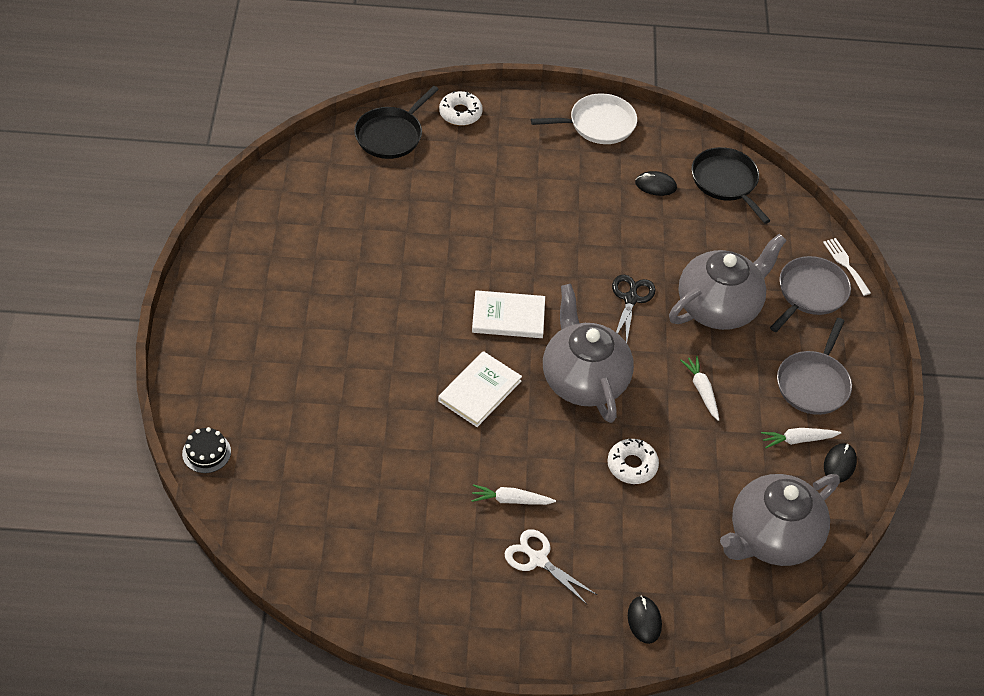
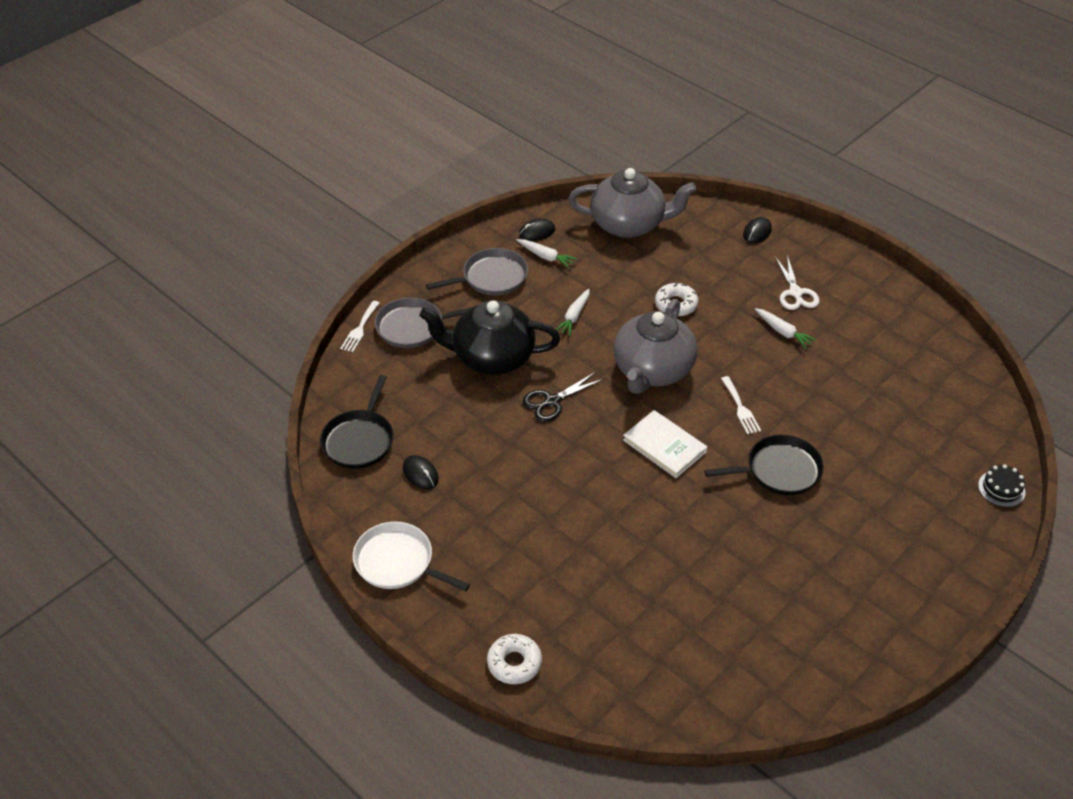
camera: 135 degrees left, 5 degrees down
(391, 135) = (608, 684): black pan -> black pan (779, 470)
(479, 391) = (740, 408): white book -> white fork
(719, 306) = (491, 357): grey teapot -> black teapot

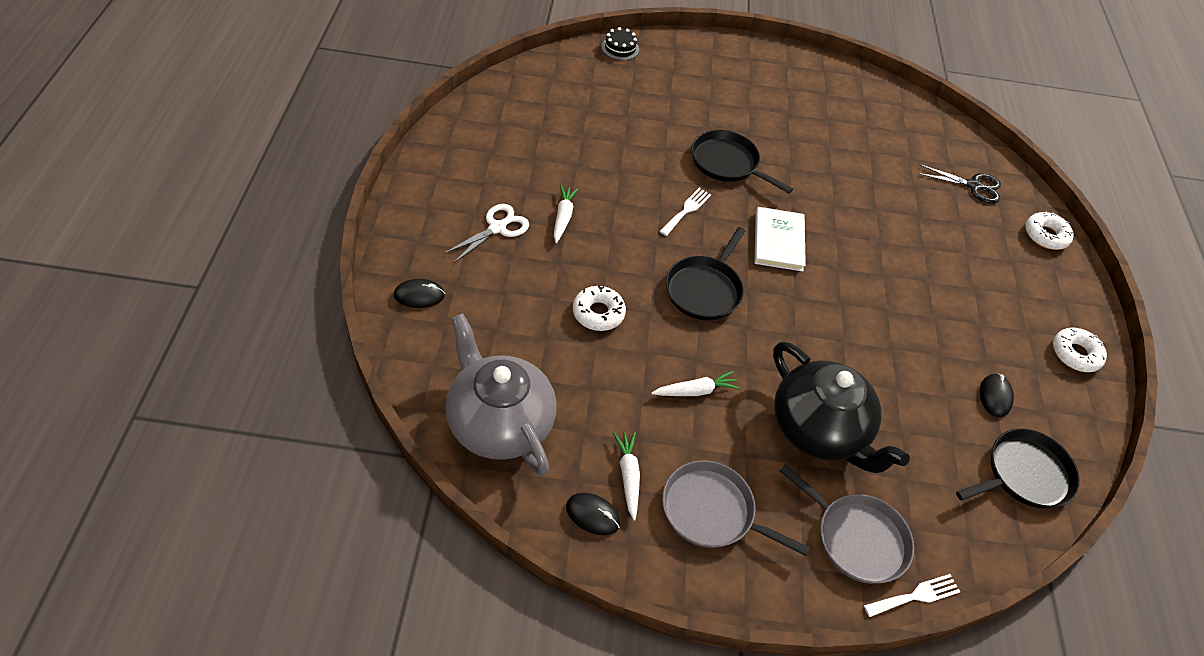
camera: 135 degrees left, 5 degrees up
(398, 562) = (1075, 354): white pan -> white donut
(552, 401) = (817, 345): black scissors -> black scissors (973, 186)
(652, 371) = (704, 289): grey teapot -> black pan

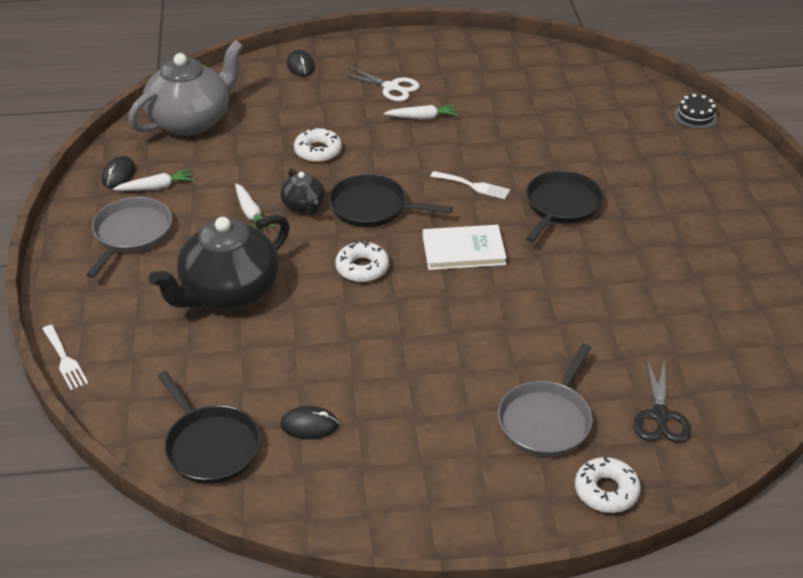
camera: 85 degrees right, 10 degrees down
(691, 343) = (304, 206): none -> black teapot
(856, 538) = (117, 320): grey pan -> grey pan (546, 420)
(1075, 354) = (401, 507): white donut -> white donut (362, 268)

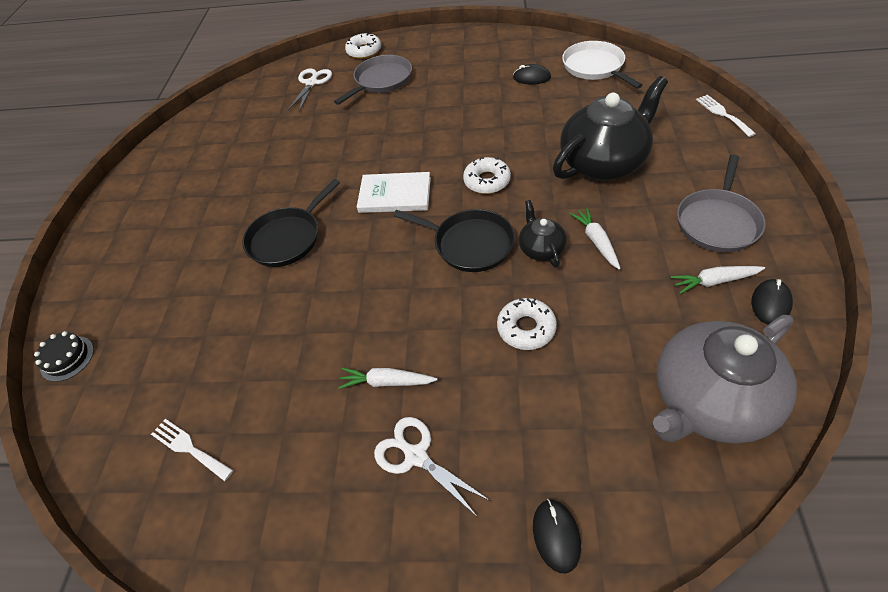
camera: 165 degrees left, 10 degrees up
(210, 446) = (595, 67): black pan -> white pan
(473, 186) = (361, 266): white fork -> white fork (189, 448)
(660, 416) = (312, 83): black scissors -> white scissors

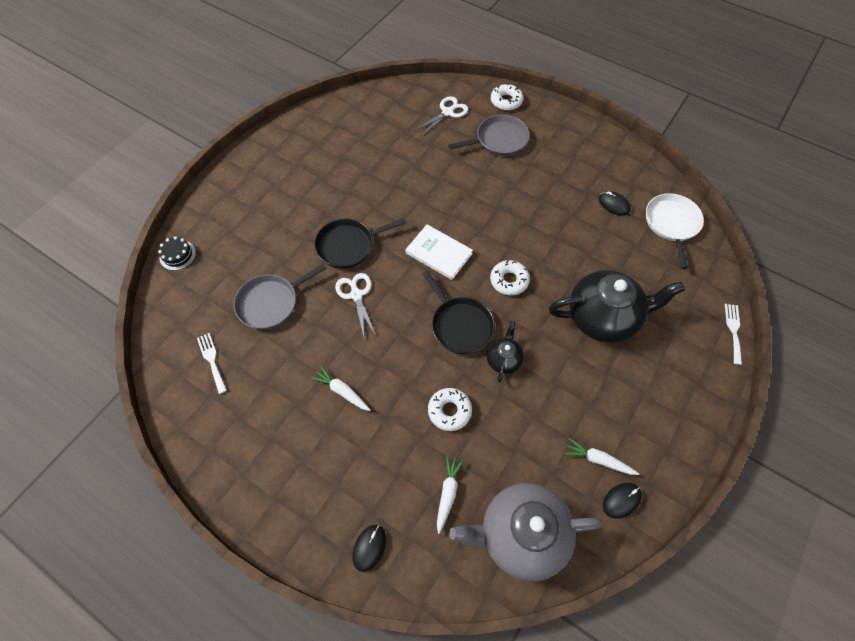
camera: 25 degrees right, 10 degrees up
(416, 456) = (327, 449): white scissors -> white scissors (356, 295)
(596, 241) = (545, 378): white carrot -> white carrot (448, 493)
(717, 221) = (643, 417): grey pan -> grey pan (271, 302)

